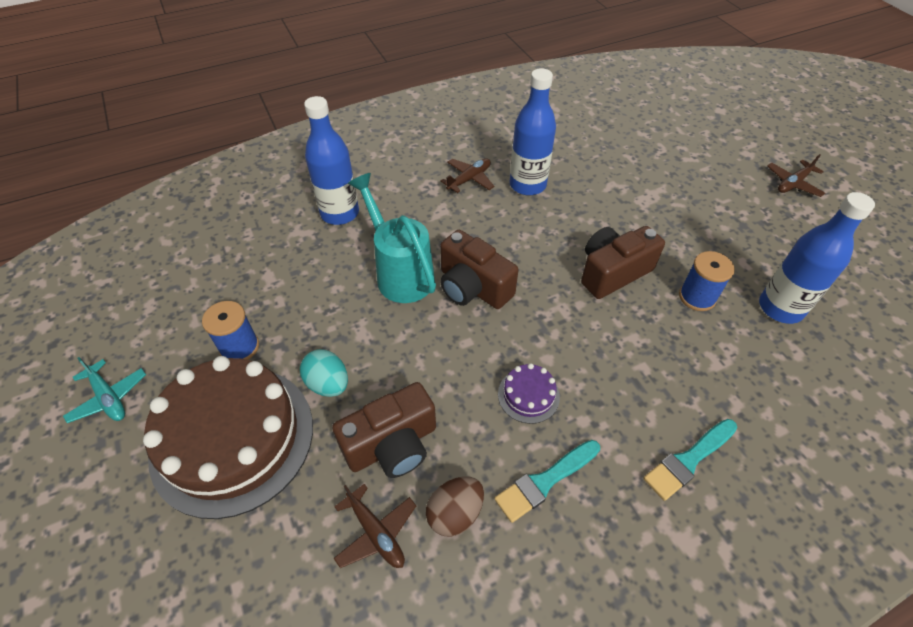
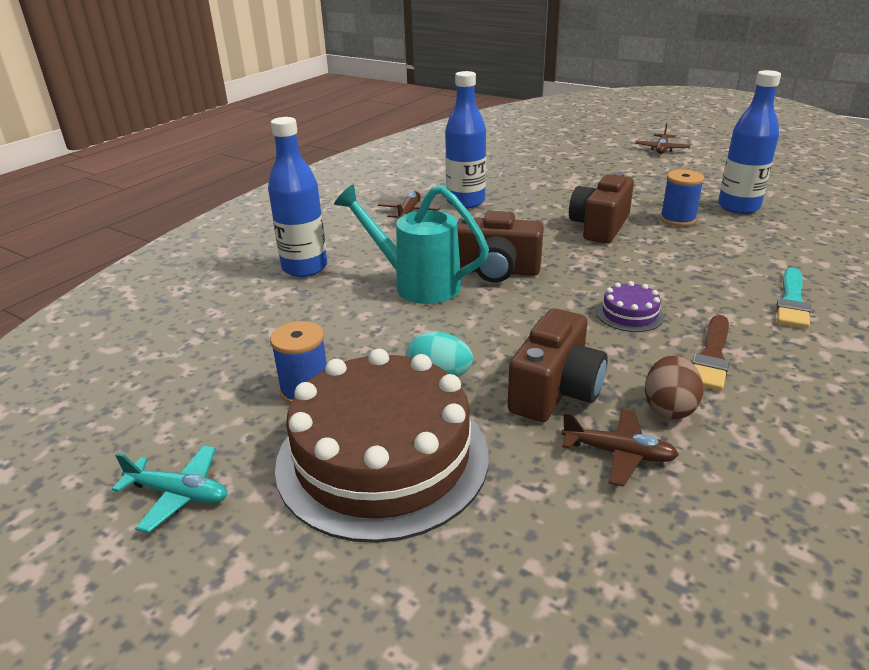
camera: 30 degrees left, 20 degrees down
(545, 481) = (711, 356): turquoise brush -> brown brush

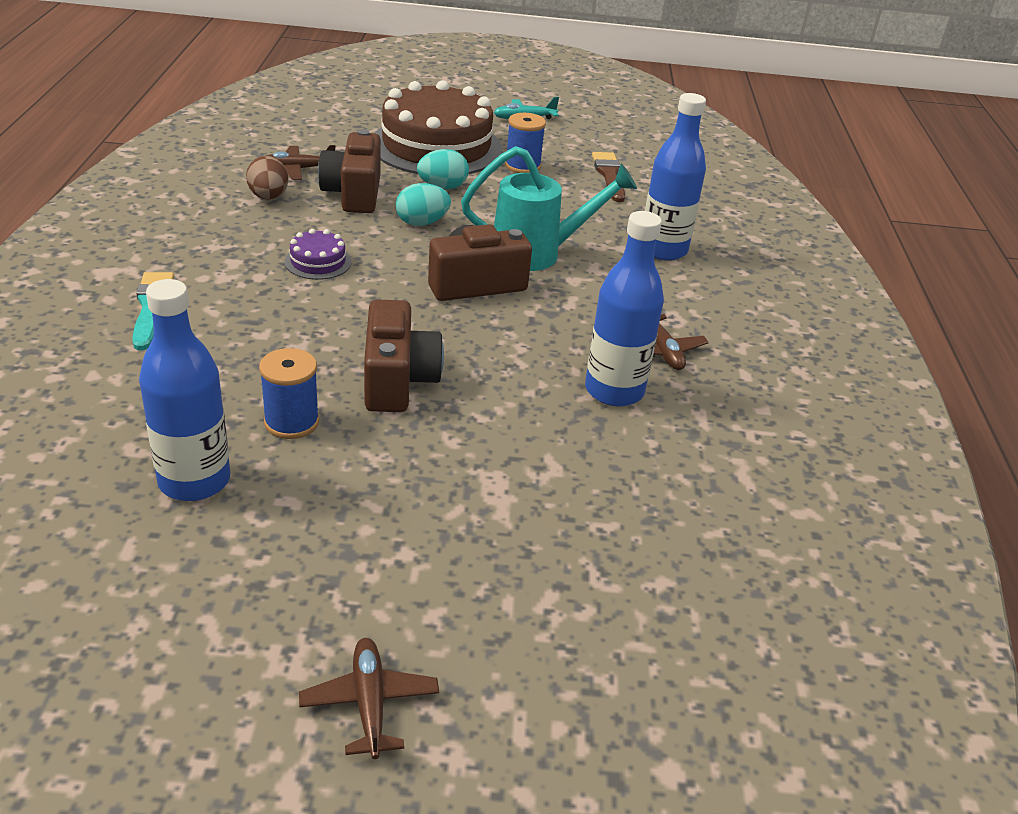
camera: 145 degrees right, 5 degrees up
(500, 335) = (422, 223): none -> turquoise egg
(711, 356) = (238, 237): brown brush -> brown brush (609, 175)

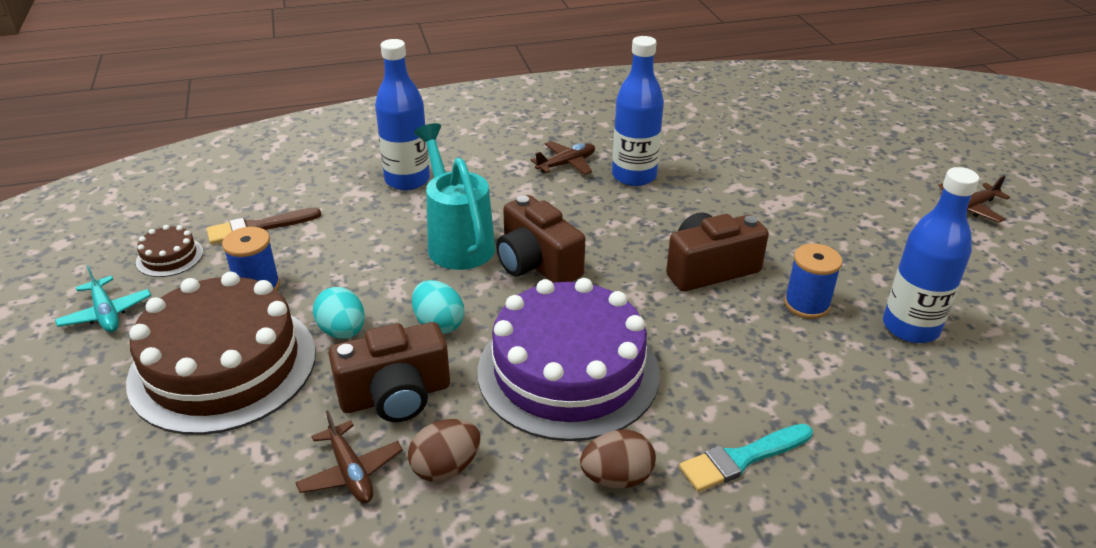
camera: 105 degrees left, 0 degrees up
(193, 252) = (617, 478): none -> brown egg
(318, 262) = (568, 371): purple cake -> purple cake, size x2.45
(583, 142) = (169, 257): none -> brown cake

